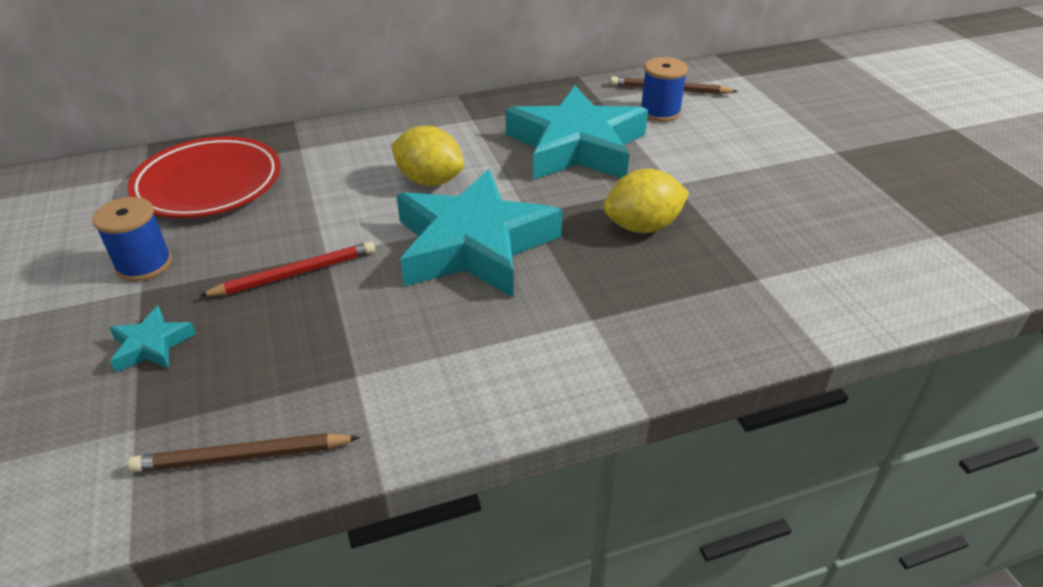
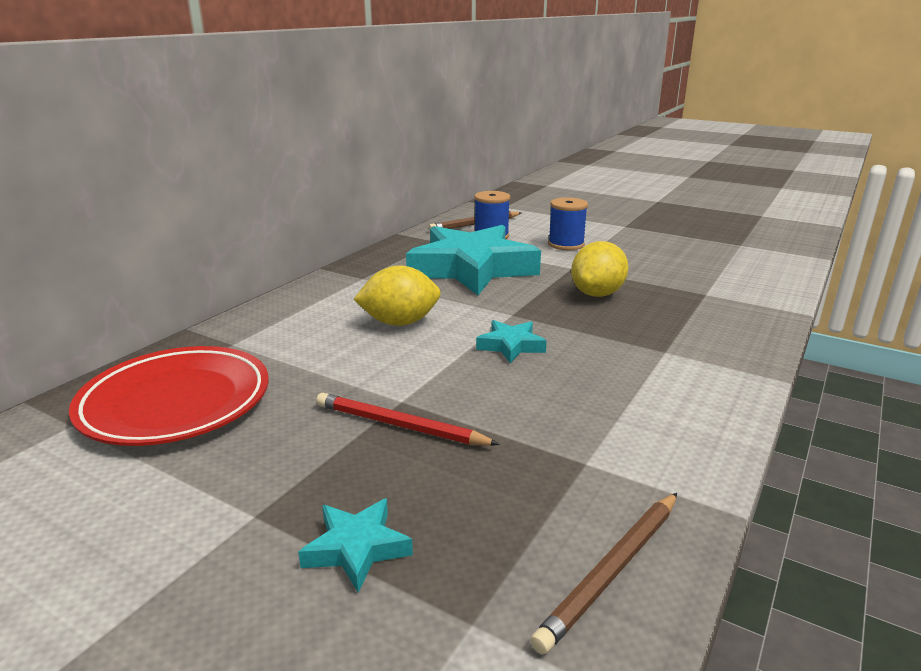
camera: 40 degrees left, 15 degrees down
(144, 264) = (217, 493): blue spool -> blue spool (566, 244)
(295, 274) = (400, 425): red pencil -> red pencil turned 90 degrees counterclockwise
(474, 245) = (511, 346): turquoise star -> turquoise star, size x0.41

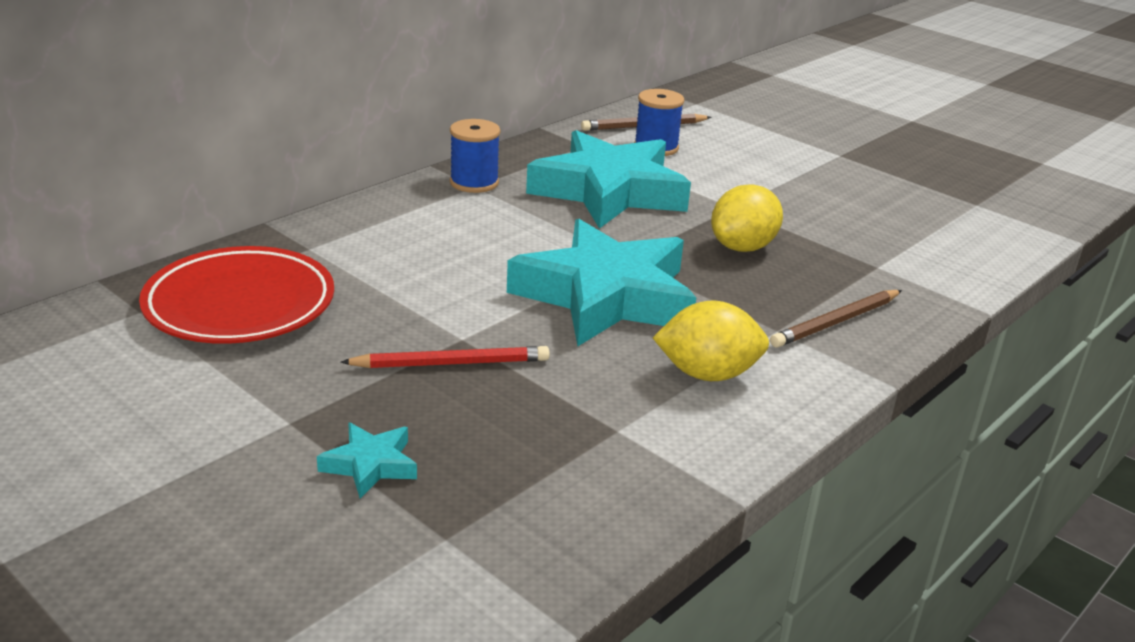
camera: 10 degrees right, 5 degrees up
(399, 323) = (495, 250): yellow lemon -> yellow lemon (707, 374)
(400, 425) = (451, 363): red pencil -> red pencil turned 135 degrees clockwise
(511, 346) = (606, 296): turquoise star -> turquoise star, size x2.43
(566, 244) = (745, 173): blue spool -> blue spool (474, 182)
(612, 570) = (587, 523): brown pencil -> brown pencil (836, 322)

